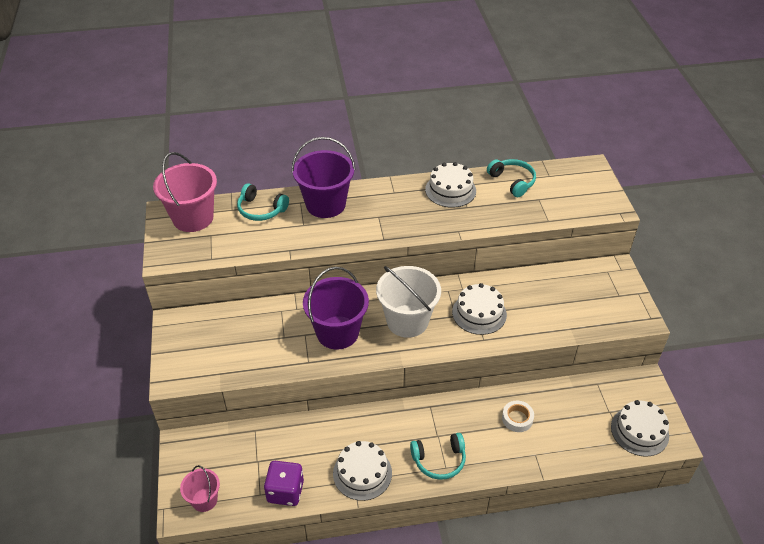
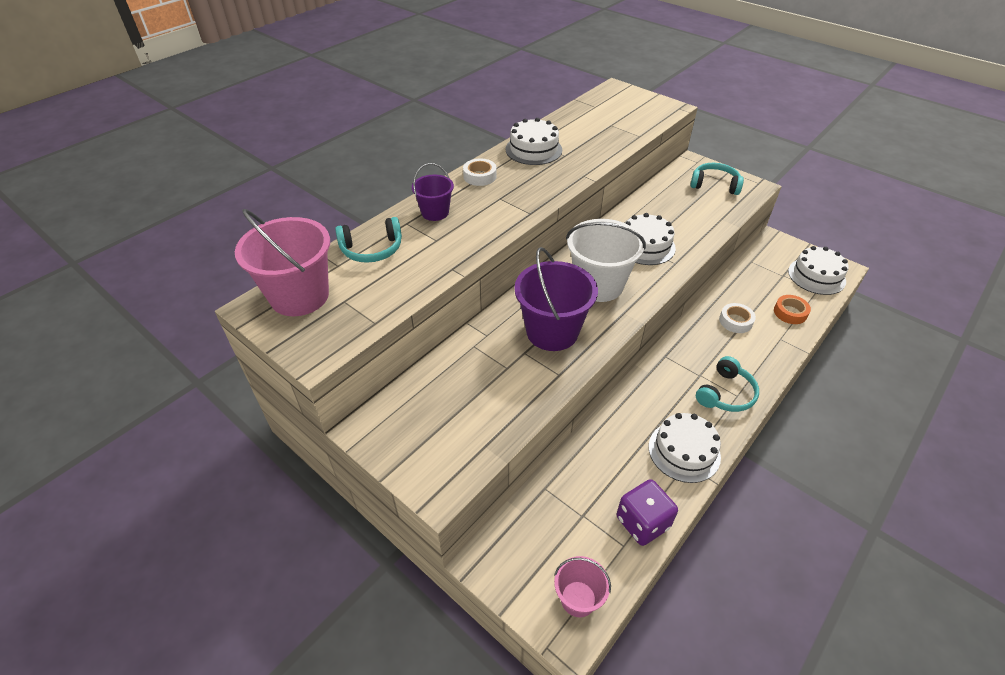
camera: 40 degrees left, 0 degrees up
(325, 204) = (435, 212): purple bucket -> purple bucket, size x0.55
(386, 192) = (480, 176): none -> white tape
(512, 181) = (574, 122): turquoise headphones -> turquoise headphones (714, 185)
(572, 442) = (790, 312): none -> orange tape

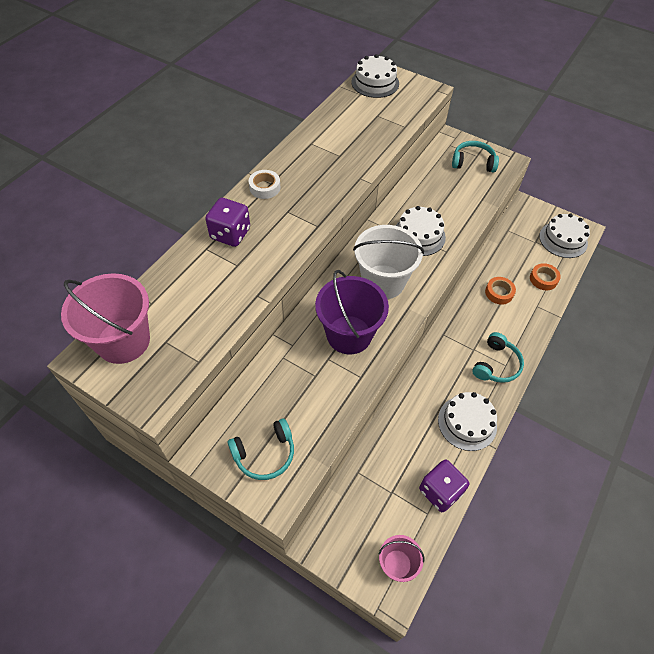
camera: 10 degrees left, 10 degrees up
(372, 249) = (179, 282): turquoise headphones -> turquoise headphones (265, 454)
(435, 212) = (230, 234): purple bucket -> purple dice
(533, 149) = (310, 151): white cake -> white cake (375, 83)
(735, 321) = (499, 293): white tape -> orange tape

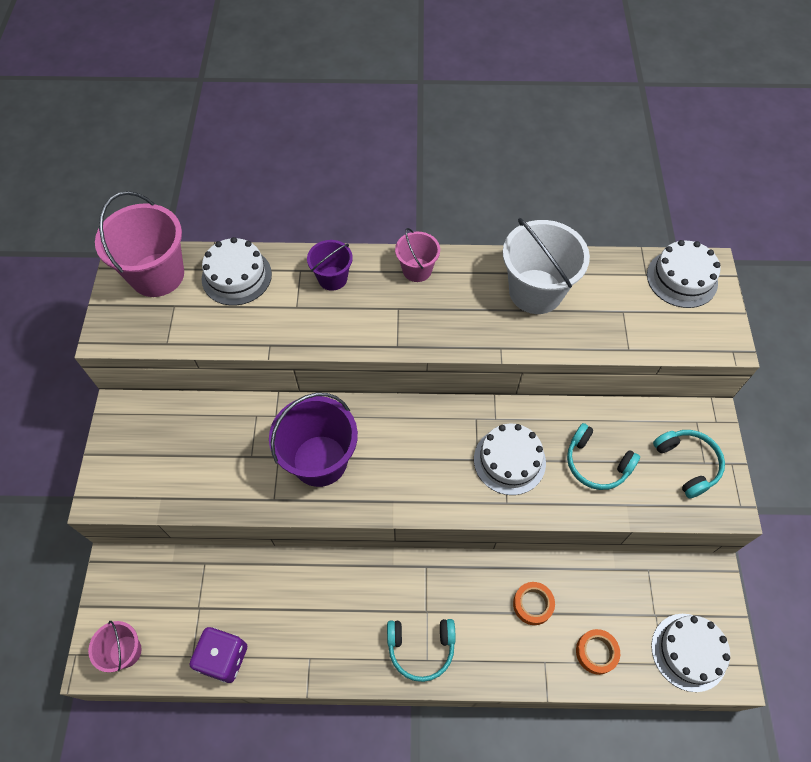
camera: 60 degrees right, 5 degrees up
(230, 234) = (332, 278): purple dice -> purple bucket
(265, 187) = (417, 270): white tape -> pink bucket
(265, 454) = (143, 460): turquoise headphones -> turquoise headphones (596, 463)
(383, 282) = (413, 457): white bucket -> white bucket (535, 291)
(467, 423) = (322, 649): white cake -> white cake (236, 276)

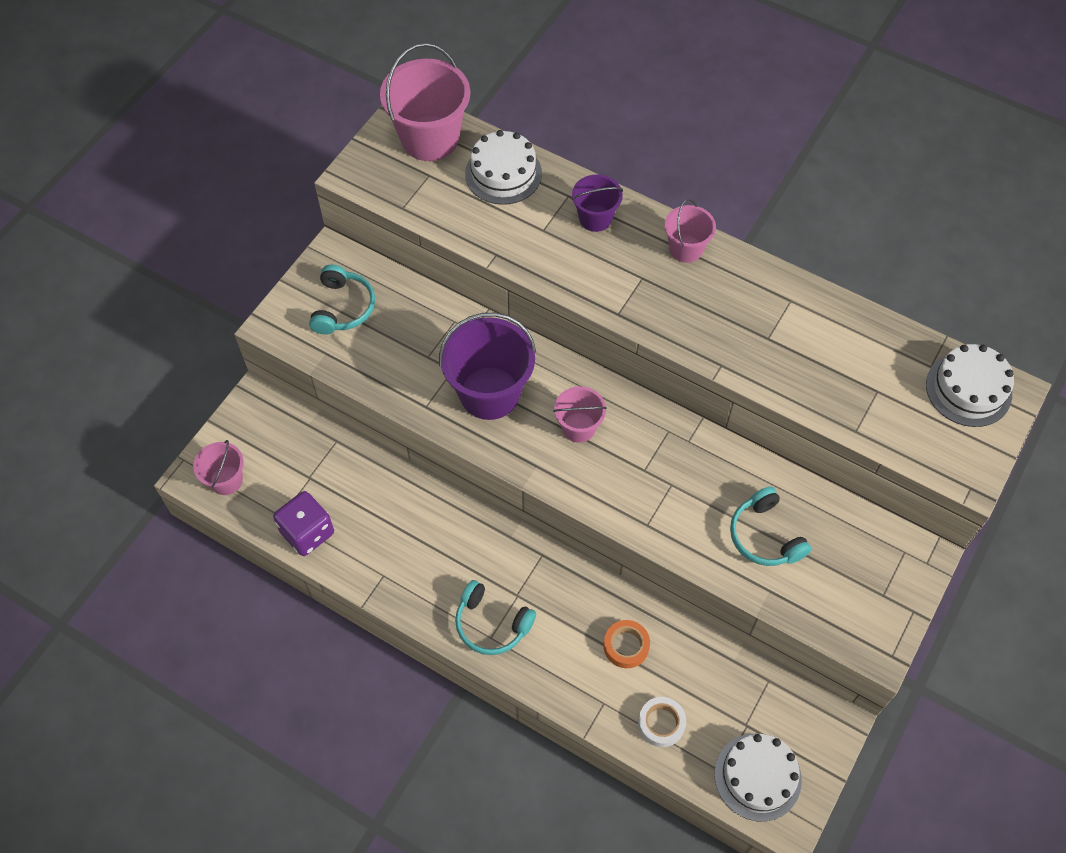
camera: 30 degrees right, 0 degrees up
(407, 452) = (578, 427): none -> pink bucket
(509, 461) = (676, 487): white cake -> none
(535, 291) = (796, 327): white bucket -> none
(596, 652) = (661, 723): orange tape -> white tape
(687, 464) = (863, 586): turquoise headphones -> turquoise headphones (343, 307)

